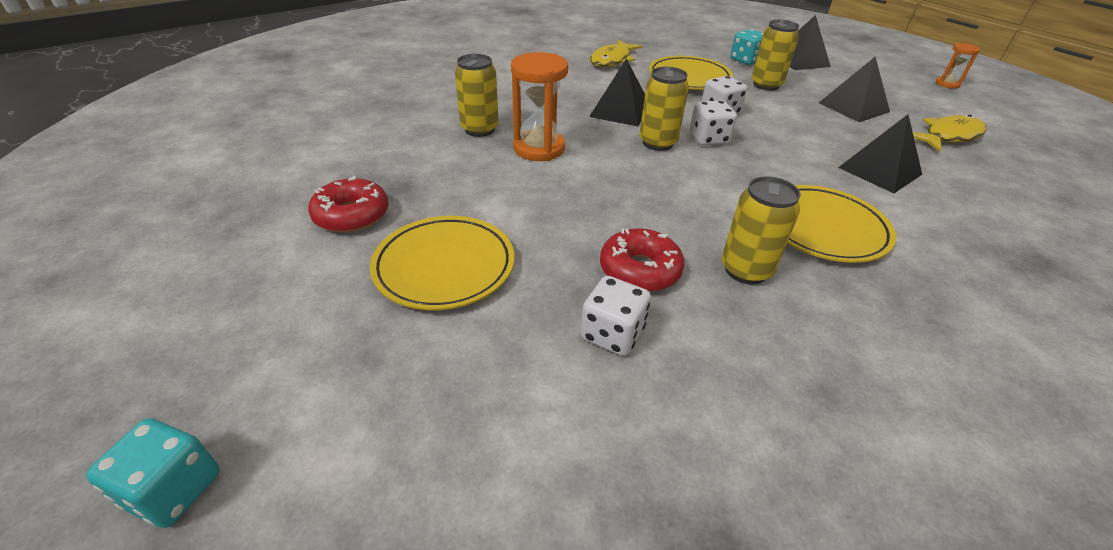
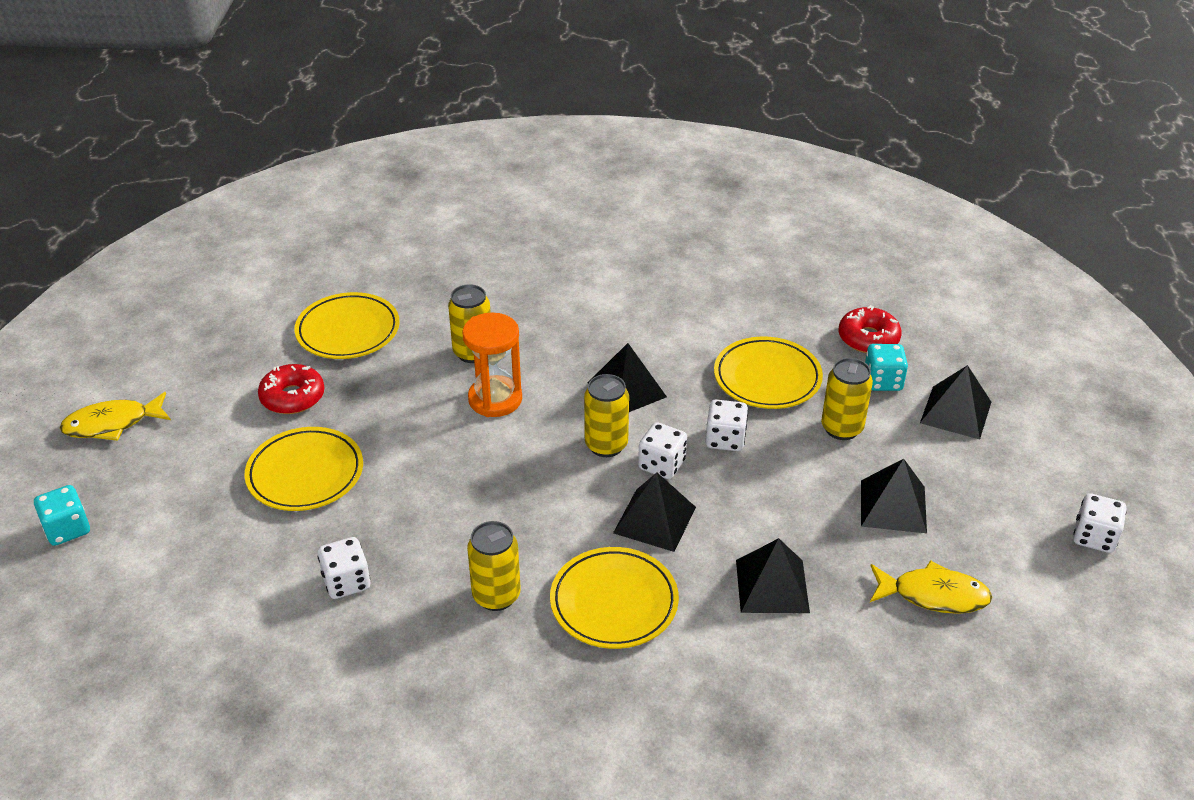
camera: 40 degrees right, 0 degrees up
(348, 152) = (348, 331): none -> yellow plate
(612, 60) = (720, 313): yellow fish -> yellow fish (112, 424)
(639, 270) = (423, 551): red donut -> red donut (868, 338)
(757, 168) = (655, 520): none -> black pyramid
(947, 84) = (1094, 537): orange hourglass -> white dice

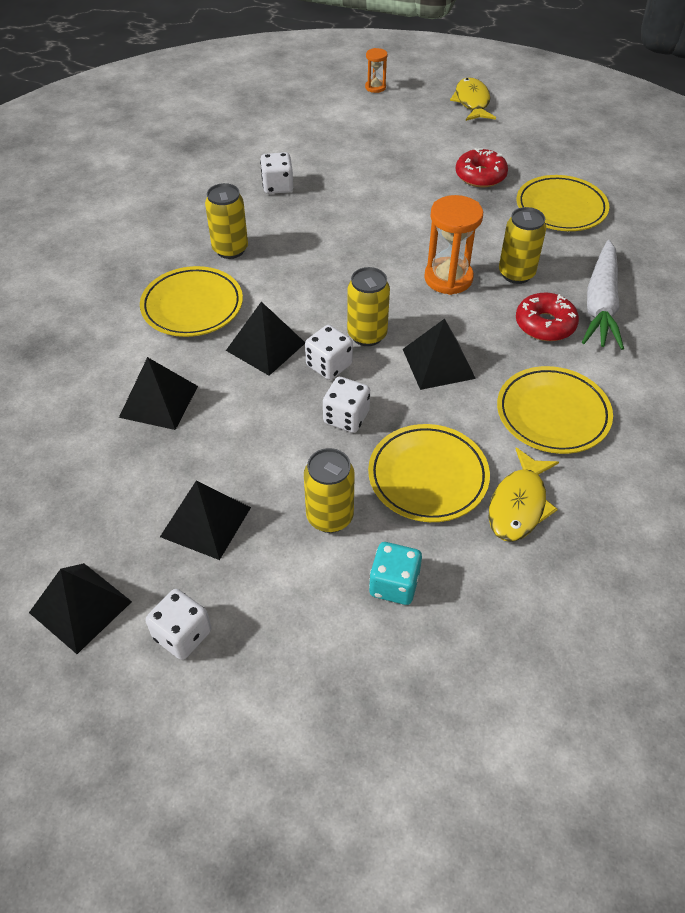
camera: 105 degrees right, 10 degrees up
(67, 529) = (375, 87): turquoise dice -> orange hourglass
(305, 474) = (391, 176): yellow plate -> yellow plate (552, 414)
(503, 296) = (600, 304): none -> white carrot
(868, 338) = (476, 599): red donut -> red donut (545, 324)
(933, 595) = (87, 512): yellow fish -> yellow fish (519, 504)
(956, 412) = (319, 641): black pyramid -> black pyramid (80, 607)
(1094, 537) = (77, 696): white dice -> white dice (182, 634)

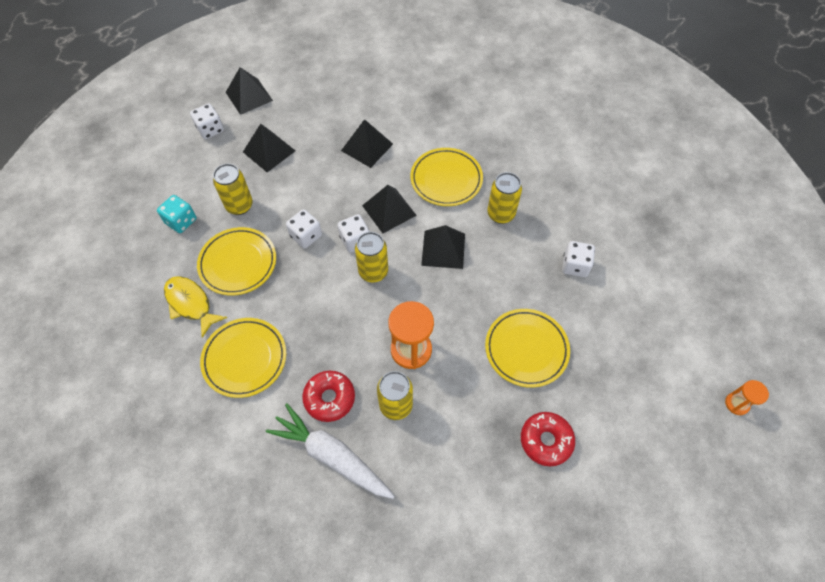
camera: 110 degrees right, 10 degrees up
(438, 363) = (325, 306): black pyramid -> black pyramid (443, 249)
(472, 102) = (690, 496): yellow fish -> none
(561, 208) = (471, 493): yellow plate -> yellow plate (526, 349)

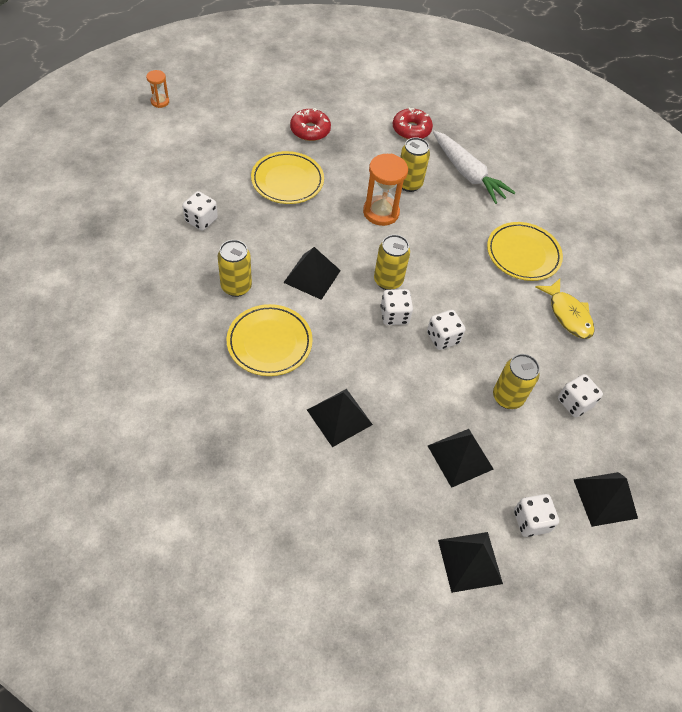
camera: 165 degrees left, 5 degrees down
(181, 221) = (574, 403): turquoise dice -> white dice
(238, 263) = (518, 335): yellow plate -> none
(329, 398) = (459, 205): red donut -> red donut (411, 129)
(389, 210) = (347, 332): black pyramid -> black pyramid (605, 498)

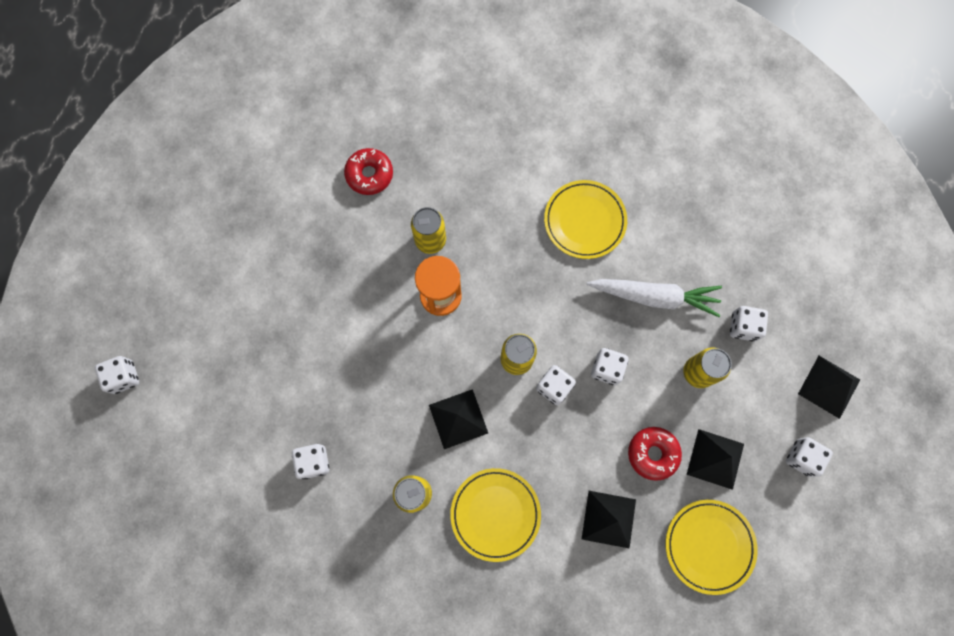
camera: 40 degrees left, 20 degrees up
(160, 102) = (124, 377): orange hourglass -> white dice
(287, 181) = (334, 344): yellow plate -> yellow plate (709, 546)
(310, 130) = (289, 267): red donut -> red donut (652, 453)
(467, 173) = (463, 177): white carrot -> white carrot (654, 297)
(470, 561) = (795, 531): black pyramid -> none
(568, 314) = (668, 247): yellow fish -> none

